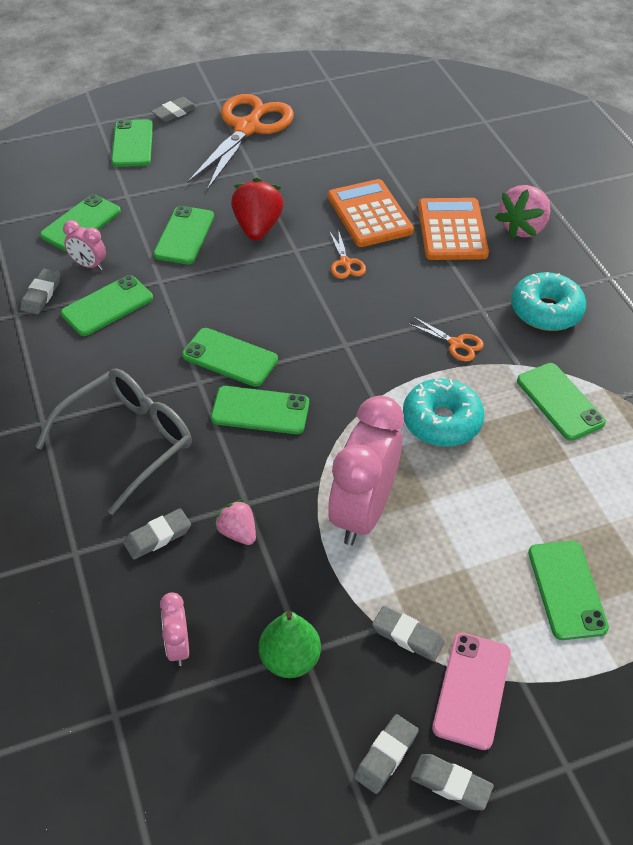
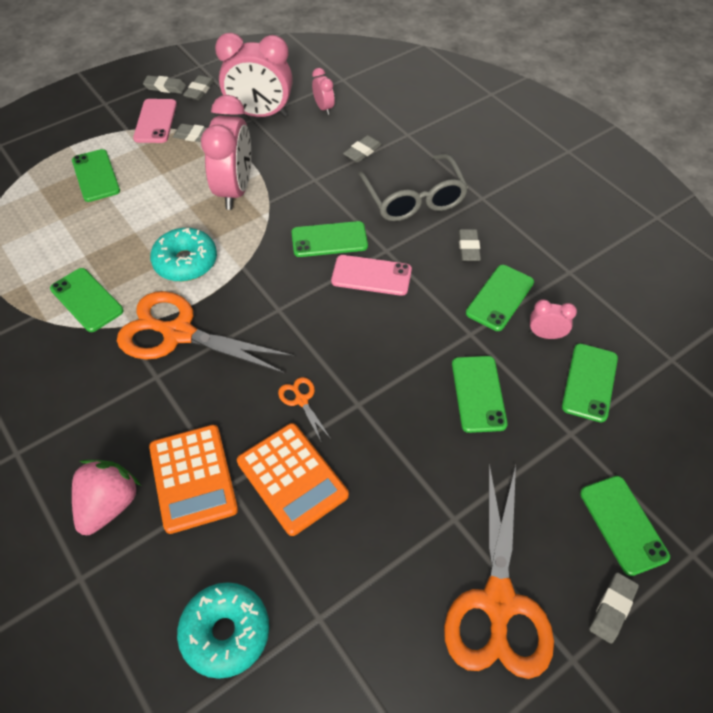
camera: 165 degrees right, 5 degrees up
(41, 294) = (563, 295): grey eraser -> grey eraser (468, 247)
(128, 441) = (414, 199): grey glasses -> grey glasses turned 45 degrees counterclockwise
(230, 357) = (371, 275): green phone -> pink phone
(237, 532) = (313, 163): pink strawberry -> none
(257, 228) = (408, 424): red strawberry -> none
(289, 659) = (260, 114): green pear -> pink clock
(456, 344) = (178, 333): orange scissors -> orange scissors, size x2.41
(546, 311) = (91, 391): turquoise donut -> turquoise donut (225, 632)

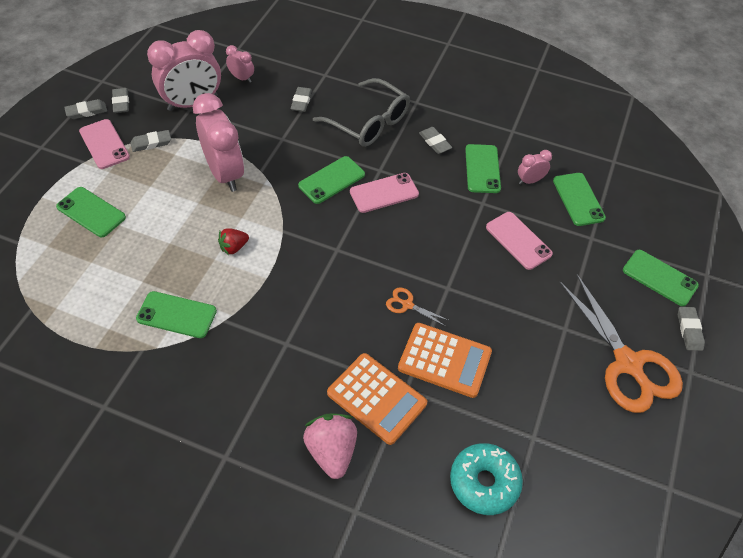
camera: 35 degrees left, 0 degrees up
(178, 333) = (276, 303): orange scissors -> none
(185, 262) = (234, 247): turquoise donut -> red strawberry
(478, 394) = (518, 240): green phone -> pink phone

